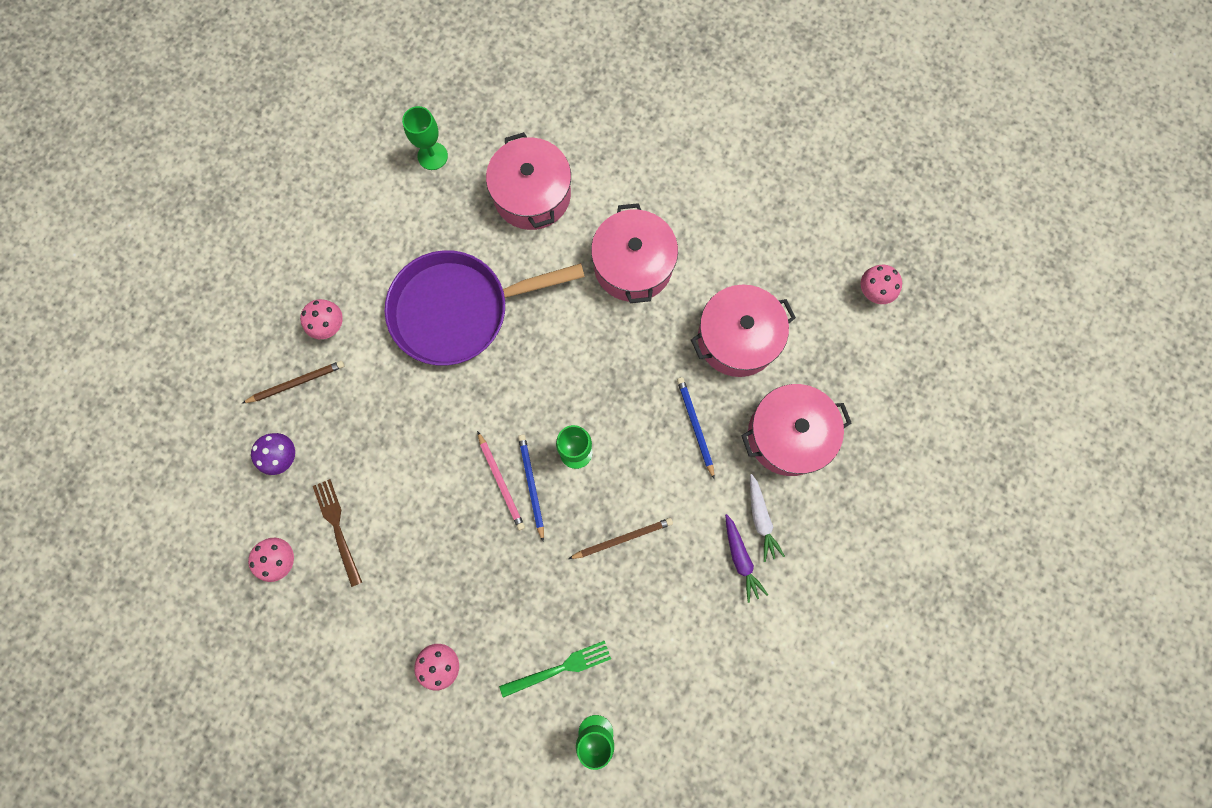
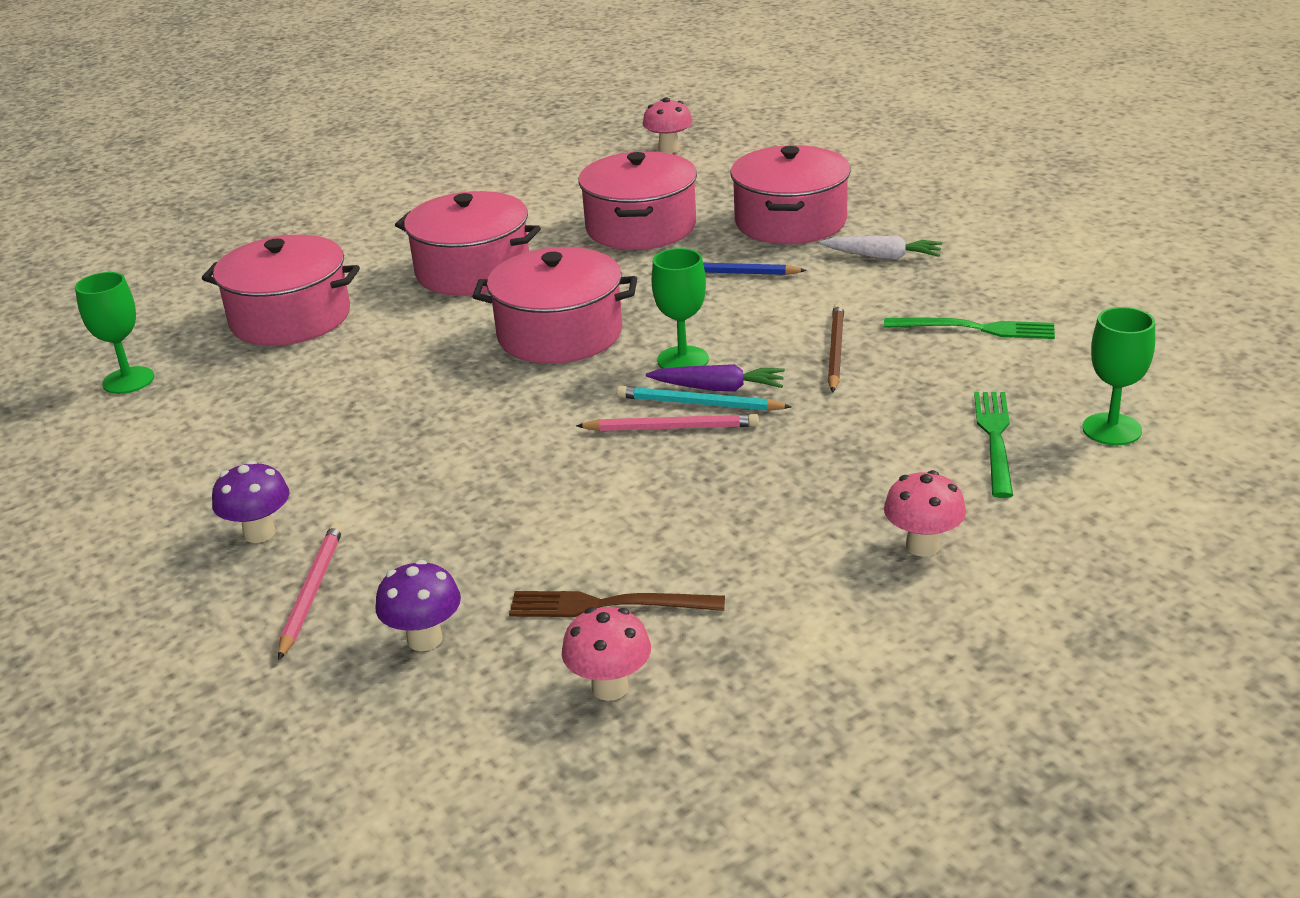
camera: 60 degrees left, 45 degrees down
(296, 382) = (311, 592): brown pencil -> pink pencil
(330, 326) = (259, 533): pink mushroom -> purple mushroom
(458, 310) = (378, 408): purple pan -> none
(531, 485) = (699, 404): blue pencil -> turquoise pencil
(577, 364) = (560, 334): none -> pink pot
(684, 615) = (975, 329): none -> green fork
(740, 559) = (925, 278): purple carrot -> purple carrot (718, 388)

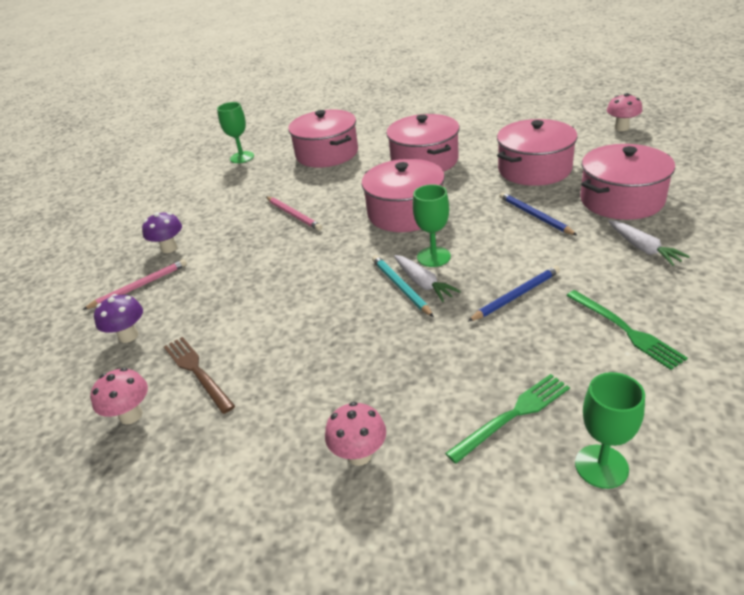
camera: 50 degrees right, 5 degrees up
(671, 428) = (368, 293): pink pencil -> pink pencil (294, 215)
(718, 388) = (423, 283): purple carrot -> white carrot
(835, 351) = (516, 296): brown pencil -> blue pencil

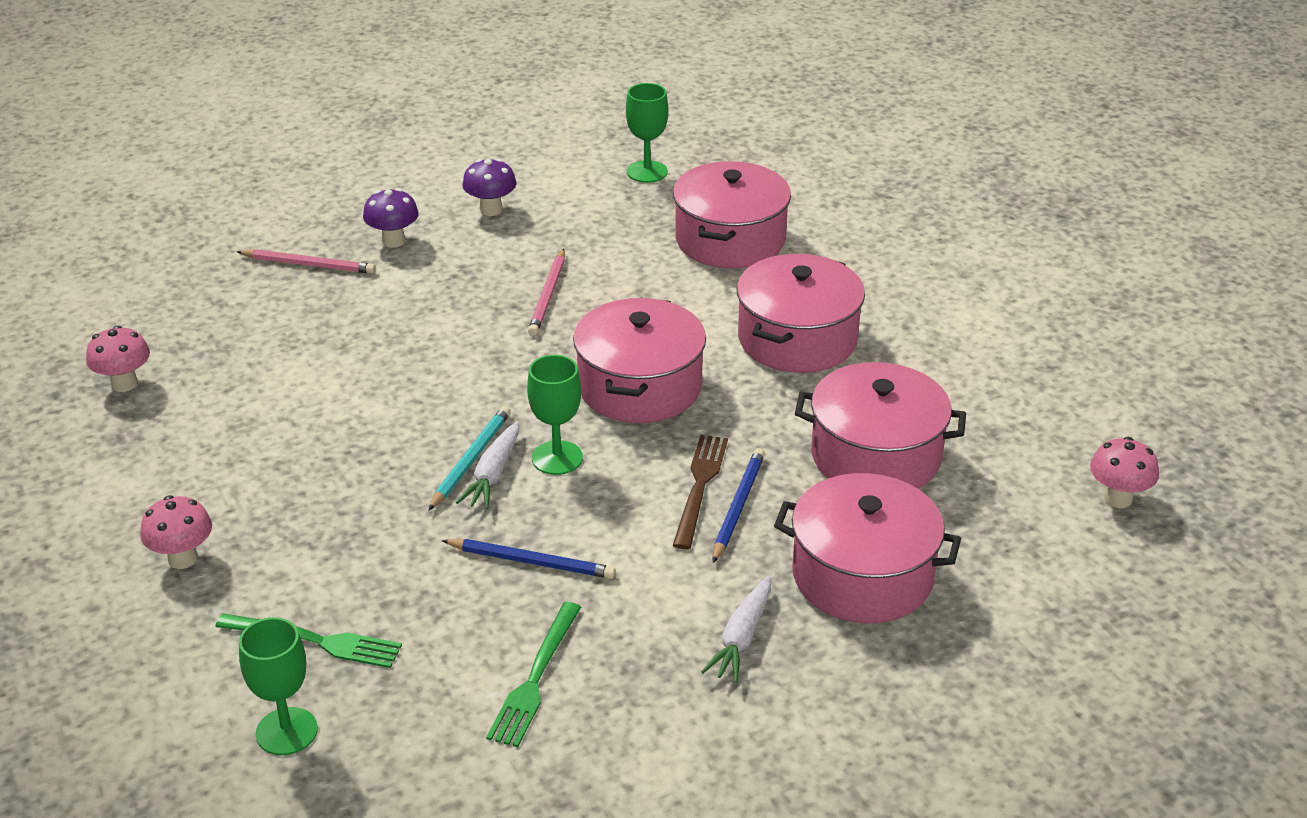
camera: 45 degrees right, 0 degrees up
(128, 336) = (226, 310): purple mushroom -> purple mushroom (491, 210)
(197, 371) = (212, 389): brown fork -> brown fork (700, 486)

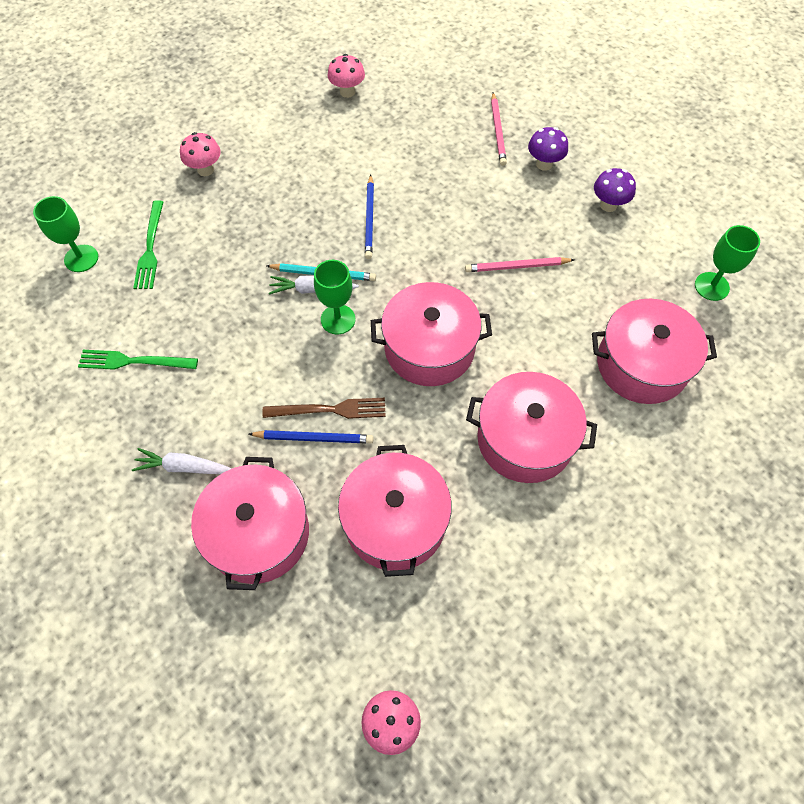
camera: 75 degrees right, 25 degrees up
(531, 562) = (234, 332): blue pencil -> blue pencil (370, 219)

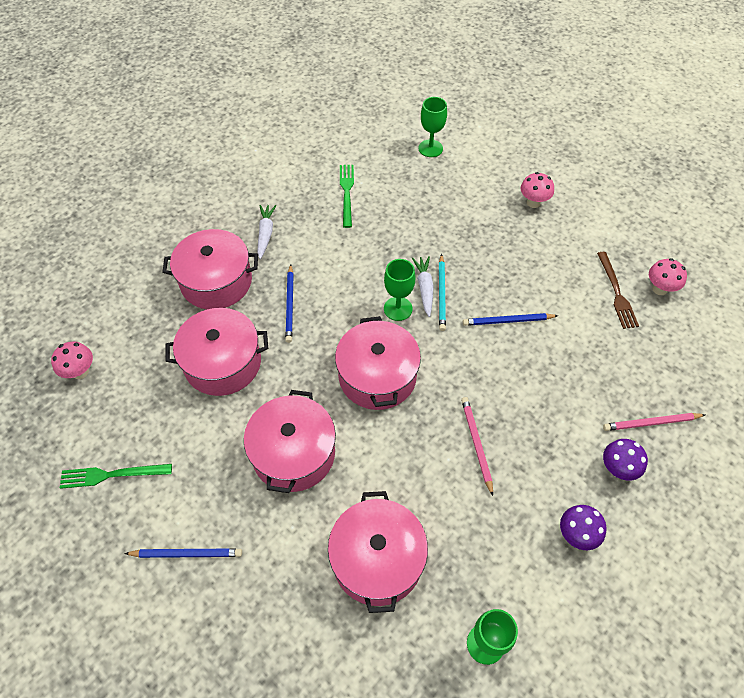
camera: 85 degrees right, 5 degrees down
(150, 248) = (447, 183): green fork -> green fork (112, 475)
(329, 410) = (314, 312): brown fork -> brown fork (616, 292)
(648, 555) = (187, 553): none -> blue pencil

